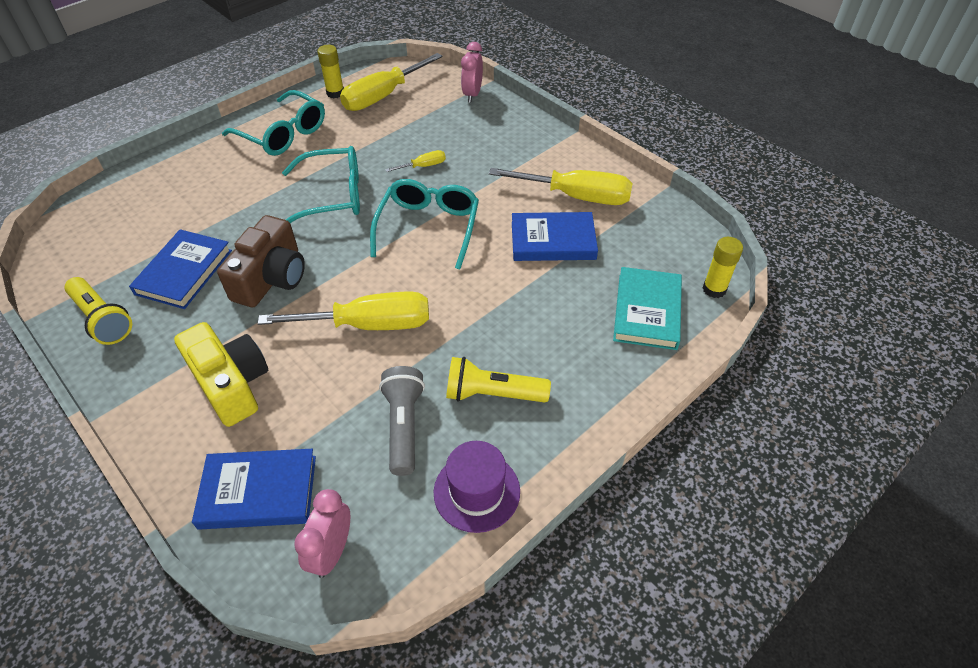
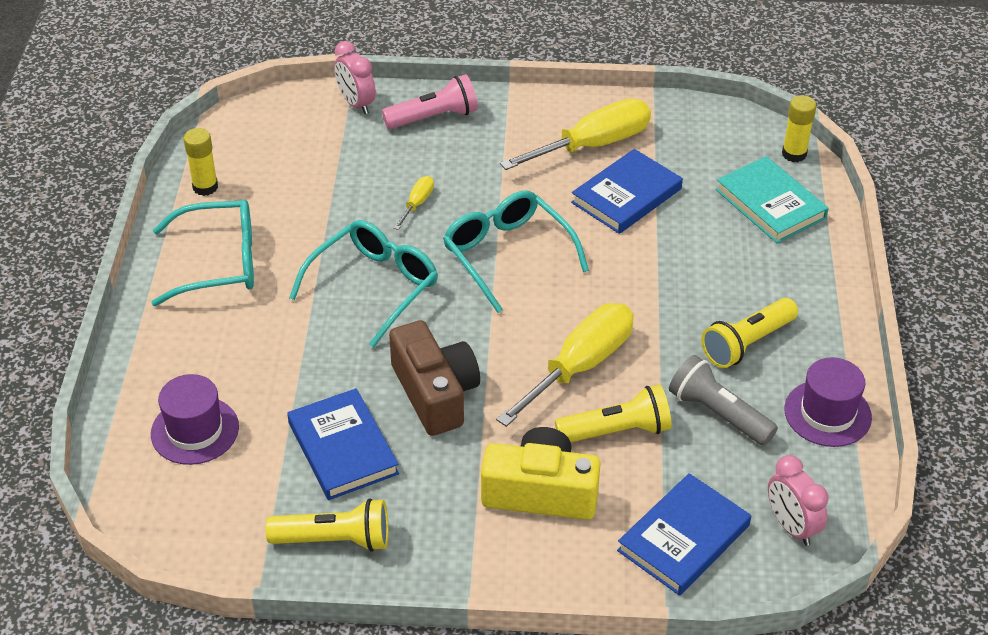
camera: 45 degrees left, 5 degrees down
(142, 210) = (195, 430): none -> purple hat
(328, 383) = (616, 431): none -> yellow flashlight
(382, 96) = (264, 160): yellow screwdriver -> none
(503, 125) = (434, 117): none -> pink flashlight

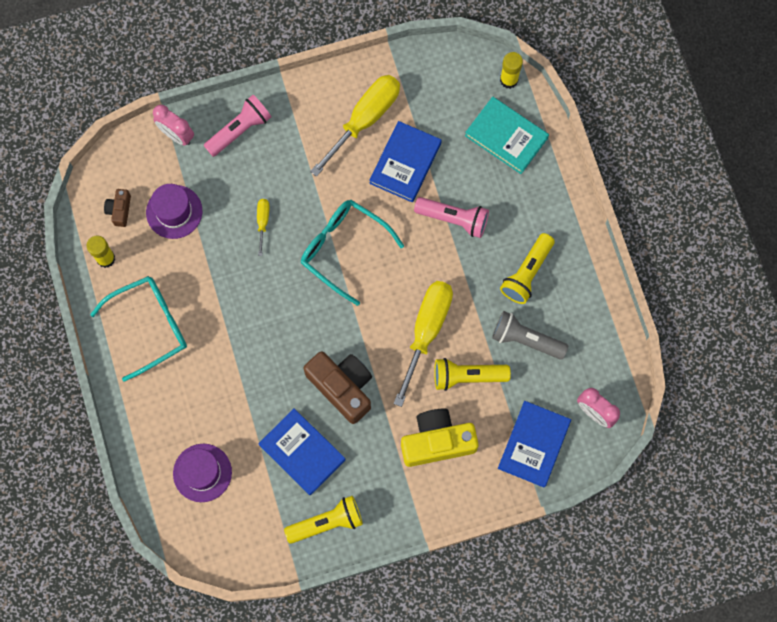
camera: 20 degrees left, 30 degrees up
(249, 149) = (119, 210): none -> brown camera
(373, 287) = (265, 311): turquoise glasses -> none
(616, 431) = (467, 376): yellow flashlight -> yellow flashlight turned 150 degrees counterclockwise
(667, 263) = (454, 219): none -> pink flashlight
(827, 413) = (593, 315): purple hat -> purple hat (174, 212)

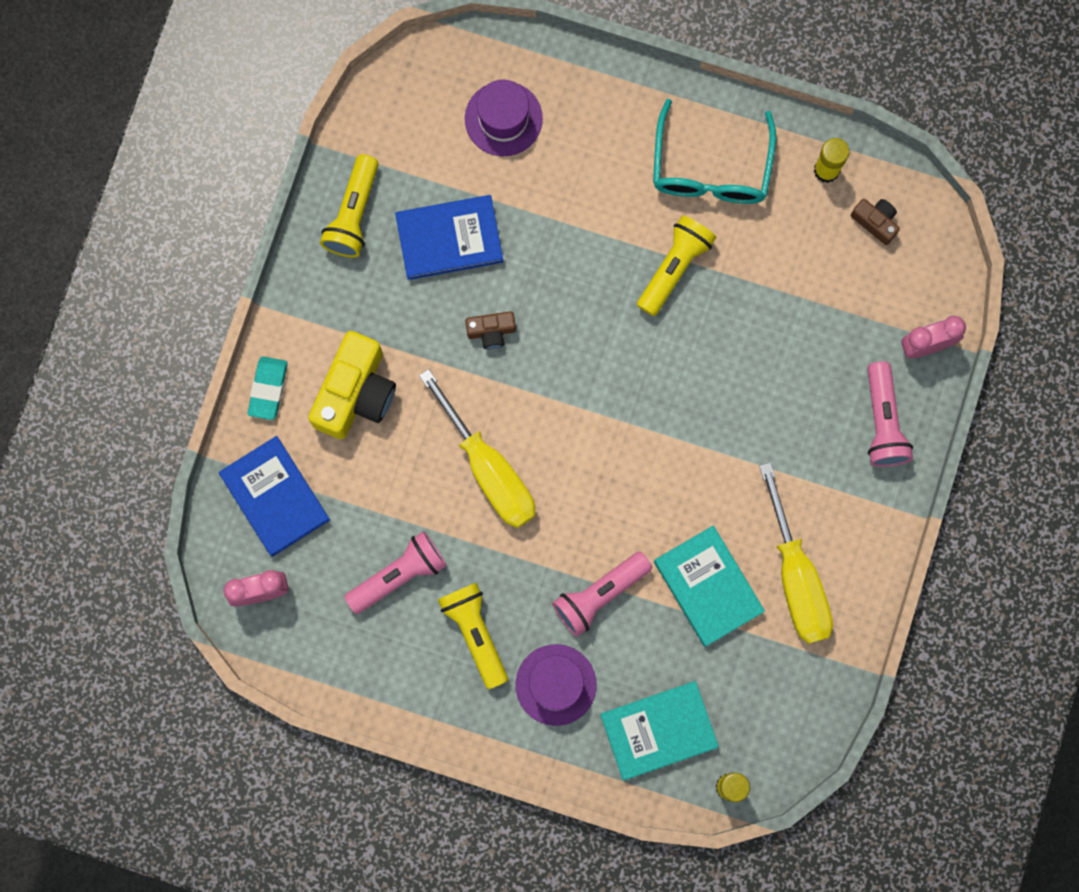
camera: 125 degrees right, 5 degrees up
(174, 212) = (831, 281): purple hat -> purple hat (556, 685)
(263, 222) = (749, 373): yellow screwdriver -> none
(342, 387) = (491, 331): brown camera -> brown camera, size x0.49
(344, 249) = (650, 443): turquoise glasses -> none
(405, 163) = (708, 586): blue book -> turquoise book
(467, 376) = (404, 478): yellow flashlight -> yellow flashlight (674, 267)
(472, 496) = (268, 389): none -> turquoise eraser
(526, 340) = (398, 575): grey flashlight -> pink flashlight

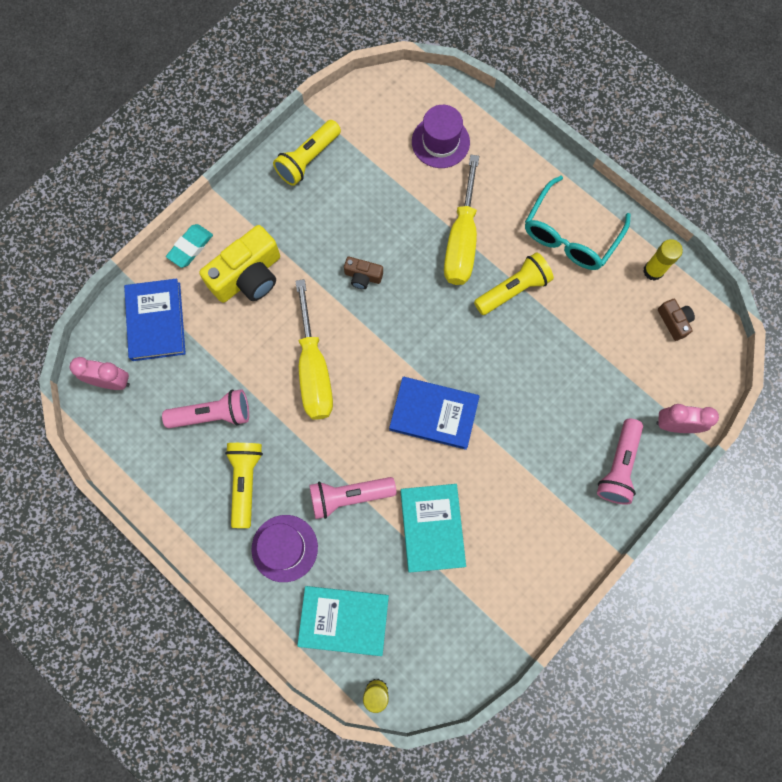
camera: 25 degrees right, 5 degrees down
(449, 239) = (365, 203): blue book -> blue book (434, 414)
(796, 577) = (501, 552): yellow screwdriver -> yellow screwdriver (461, 241)

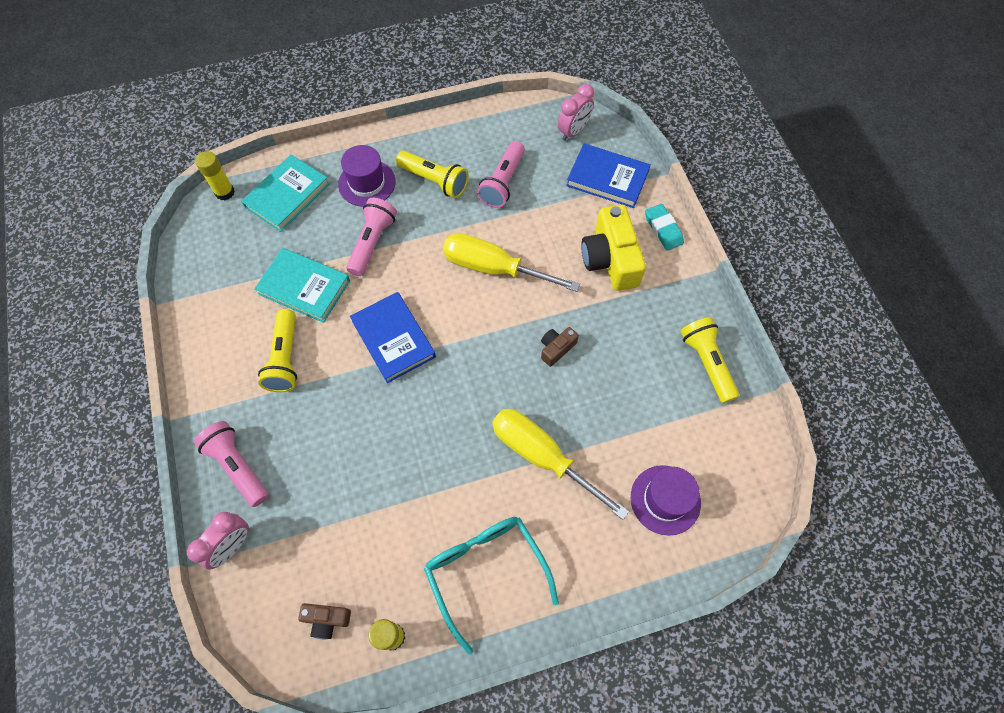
camera: 120 degrees right, 10 degrees down
(434, 414) = (393, 339): blue book -> blue book turned 75 degrees counterclockwise
(513, 289) = (462, 475): yellow flashlight -> yellow flashlight (285, 358)

